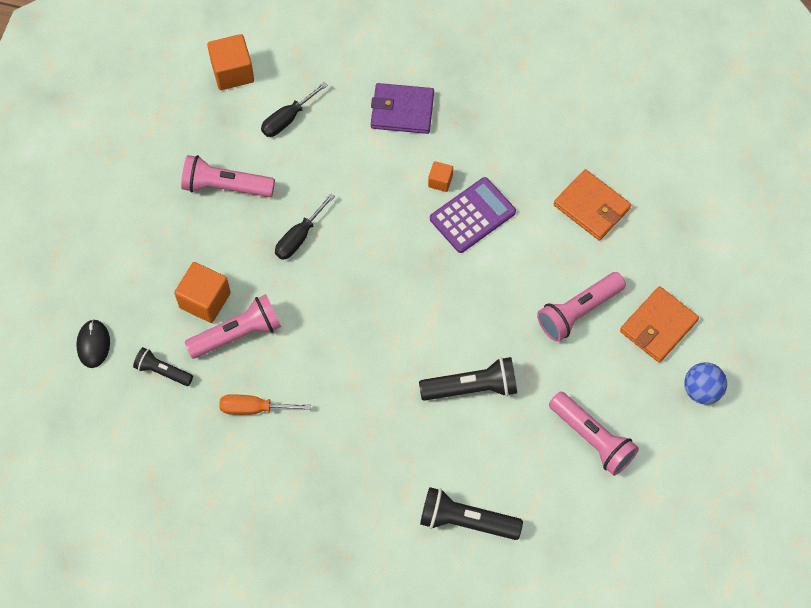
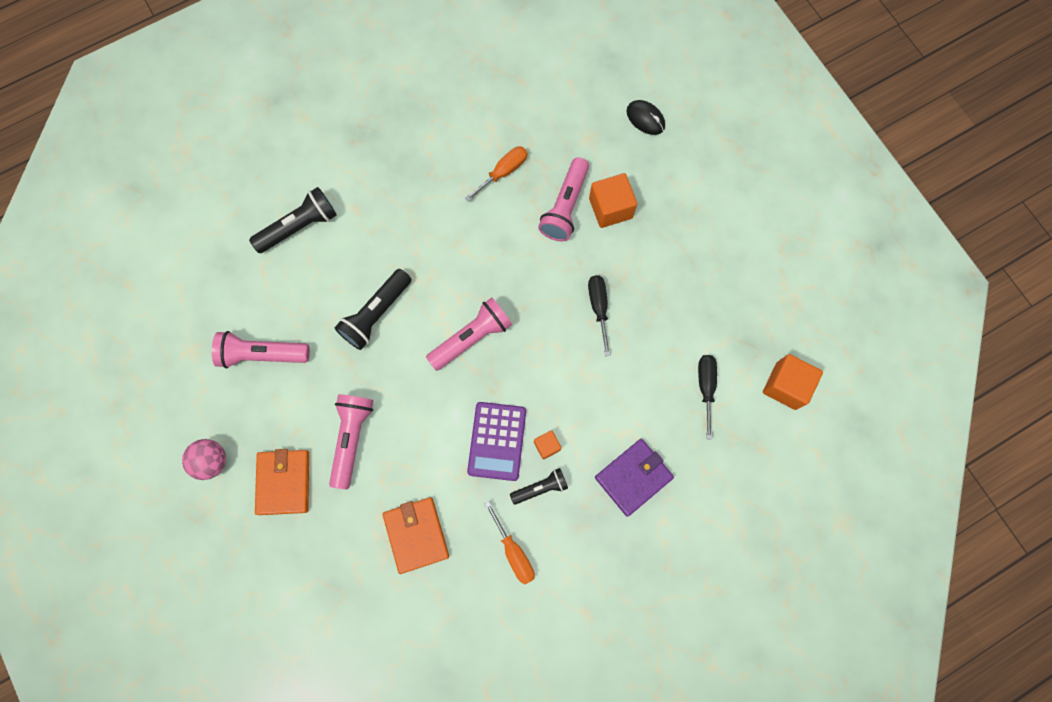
camera: 135 degrees right, 10 degrees up
(162, 371) = (584, 142): black flashlight -> black flashlight (540, 488)
(225, 186) = (688, 295): pink flashlight -> pink flashlight (471, 338)
(533, 139) = (513, 552): none -> orange screwdriver
(591, 207) = (416, 535): orange wallet -> orange wallet turned 75 degrees clockwise
(701, 390) = (212, 461): blue ball -> pink ball

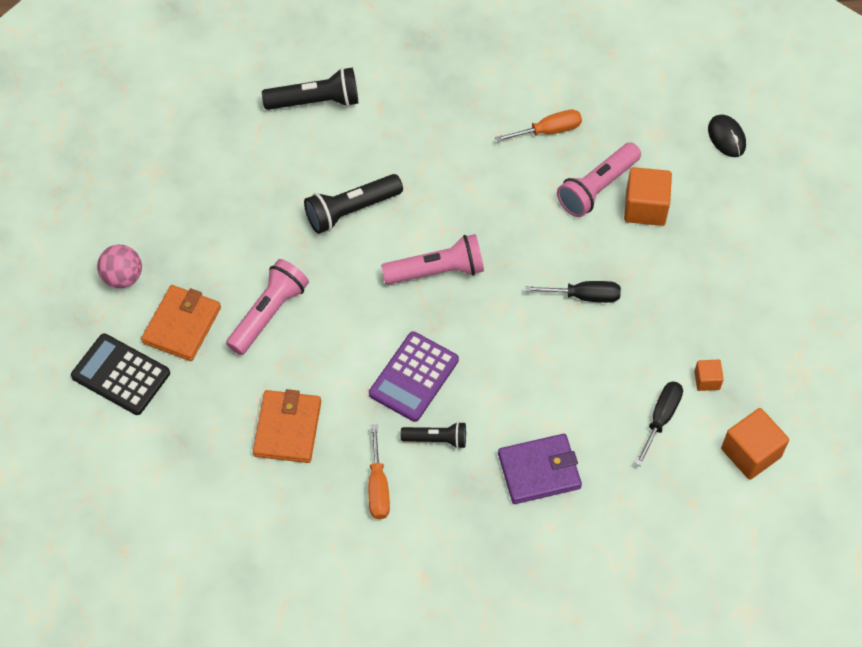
camera: 25 degrees right, 15 degrees down
(253, 552) = (120, 375): none -> black calculator
(262, 354) = (220, 202): pink flashlight -> none
(547, 446) = (463, 403): orange cube -> orange cube (707, 380)
(598, 308) = (584, 296): black screwdriver -> black screwdriver turned 75 degrees clockwise

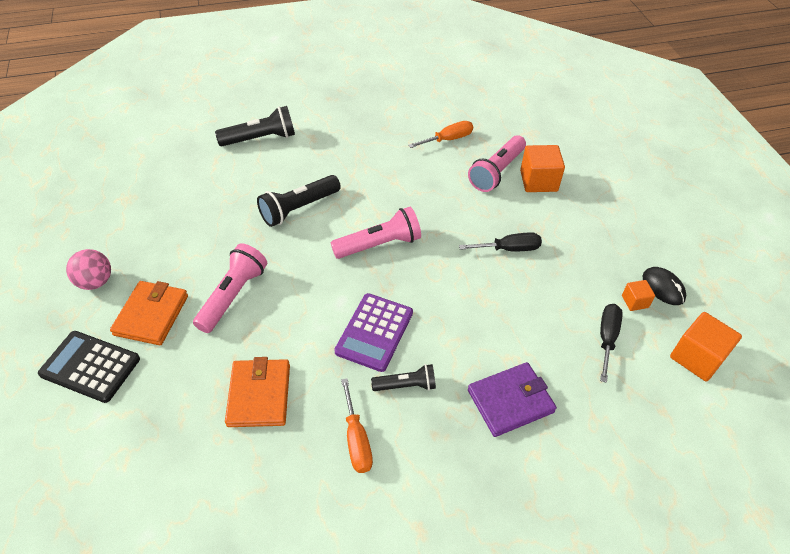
camera: 10 degrees left, 10 degrees down
(726, 137) = (584, 130): black mouse -> black mouse (663, 287)

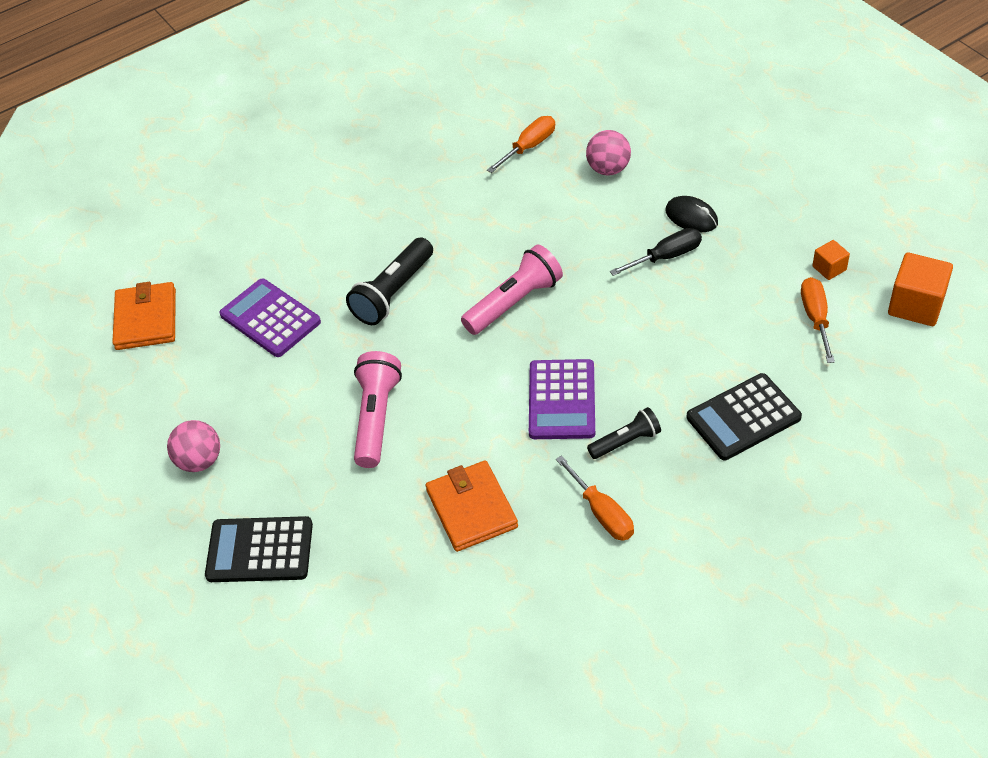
camera: 15 degrees left, 0 degrees up
(151, 315) = (293, 472): orange wallet -> orange wallet (146, 319)
(206, 198) = (270, 318): none -> purple calculator
(260, 138) = (291, 222): black flashlight -> none
(496, 172) = (608, 169): pink flashlight -> pink ball
(510, 401) = (743, 417): purple wallet -> black calculator
(538, 181) = (663, 164): orange cube -> none
(607, 338) = (816, 318): black screwdriver -> orange screwdriver
(663, 287) = (853, 242): black mouse -> black mouse (691, 217)

